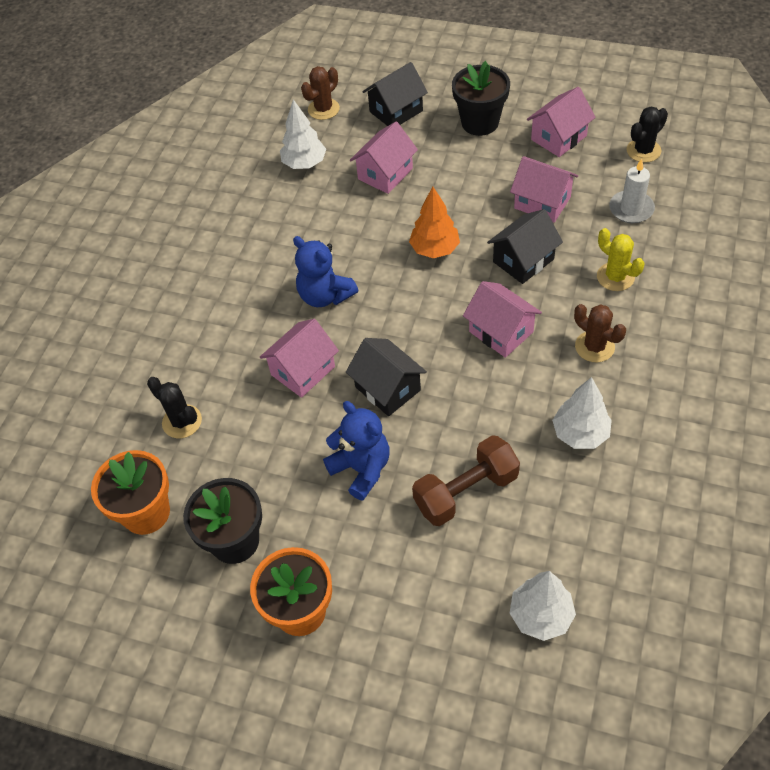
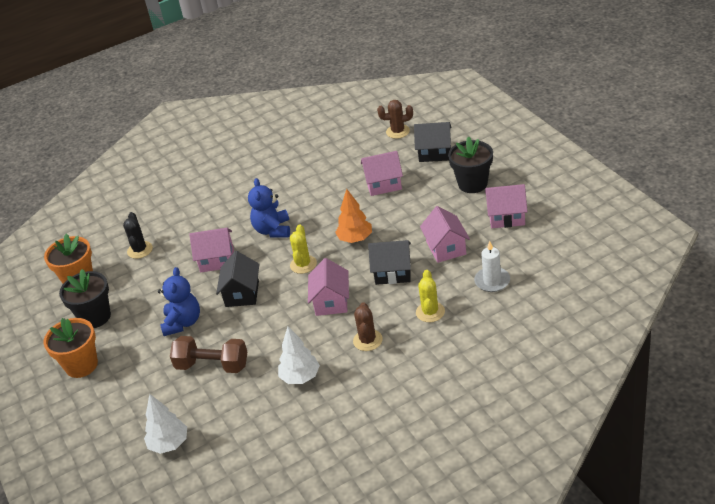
camera: 45 degrees right, 15 degrees down
(304, 163) = (350, 156): white tree -> none
(414, 312) = (303, 264): none -> yellow cactus
(643, 151) = (547, 253): black cactus -> none

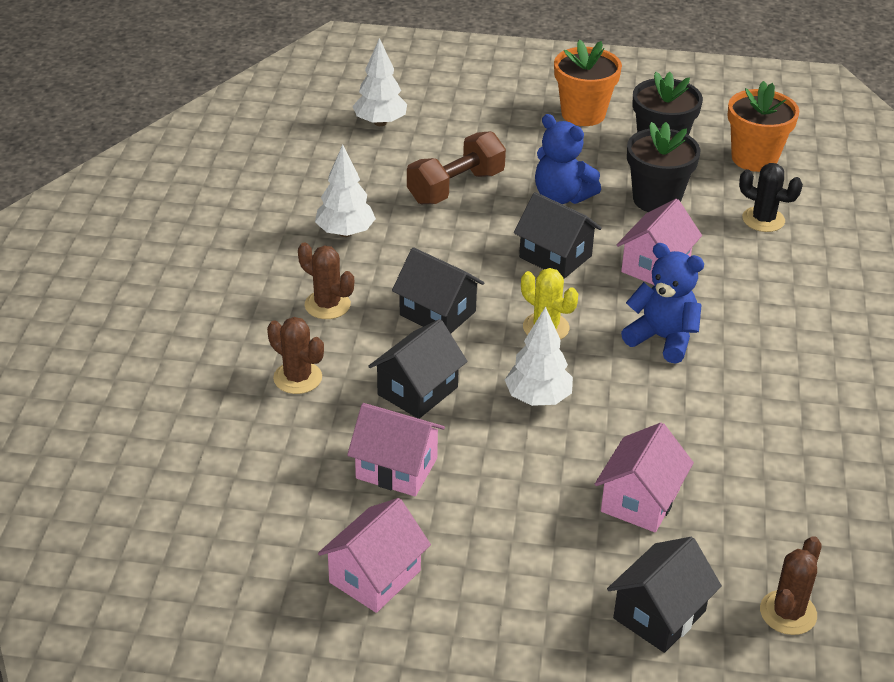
camera: 120 degrees right, 0 degrees up
(331, 302) = (437, 313): pink house -> black house
(355, 239) = (538, 398): orange tree -> white tree
(430, 312) = (297, 378): yellow cactus -> brown cactus
(472, 184) = (509, 599): black flower pot -> black flower pot (656, 199)
(492, 281) = (268, 466): white candle -> none

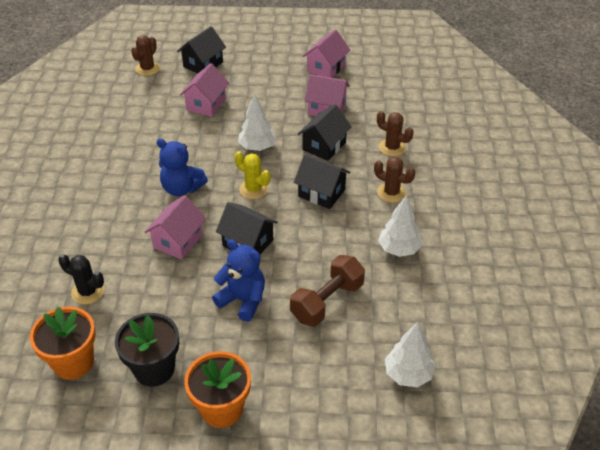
camera: 175 degrees right, 5 degrees up
(656, 199) = (168, 304): black flower pot -> none

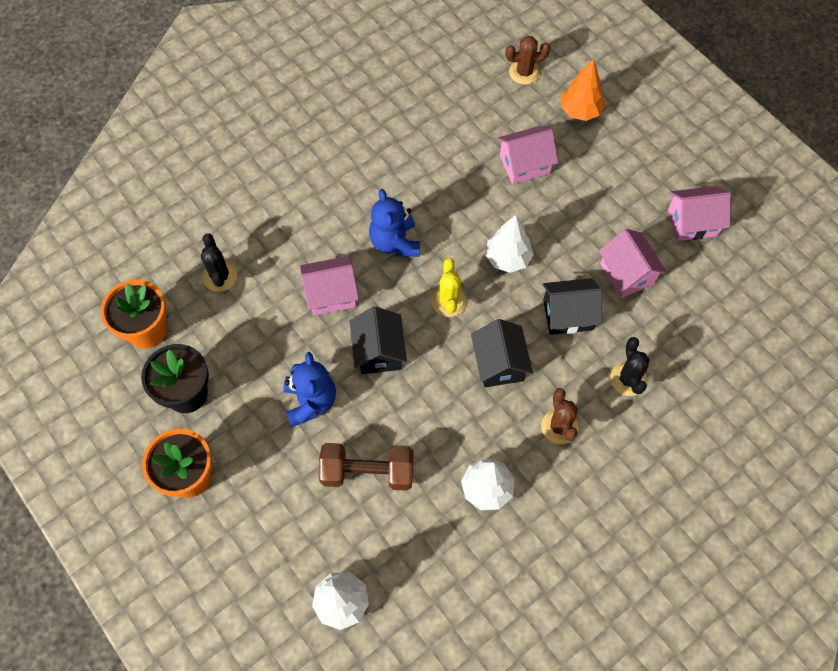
camera: 50 degrees right, 20 degrees up
(203, 64) = (580, 111): black house -> orange tree
(392, 147) = (628, 379): brown cactus -> black cactus

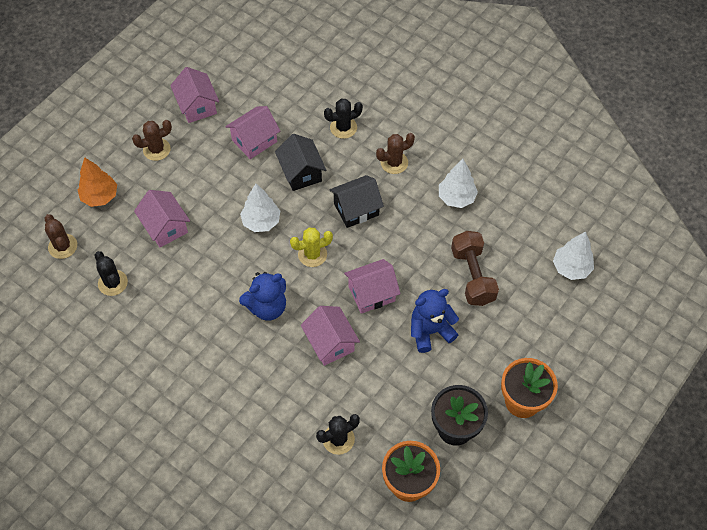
camera: 105 degrees left, 5 degrees down
(379, 351) = (371, 294): black house -> pink house
(467, 109) = (113, 283): none -> black cactus
(634, 172) = (156, 149): none -> brown cactus

